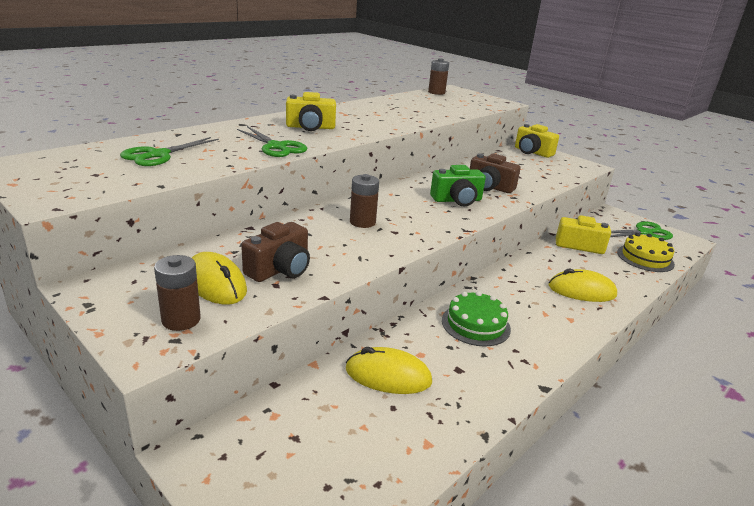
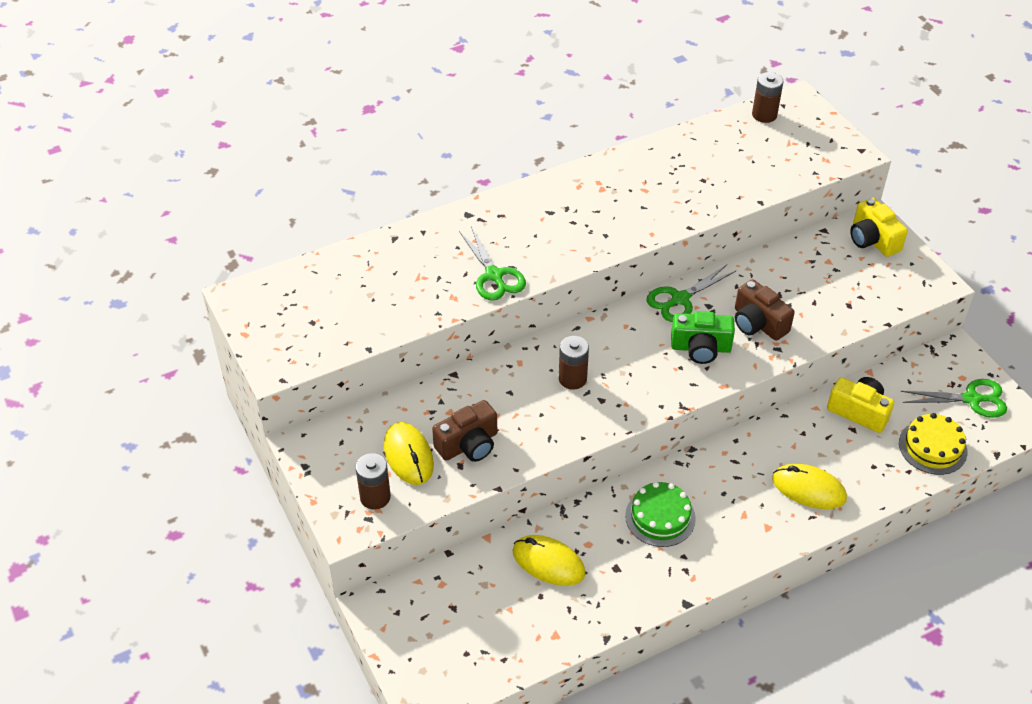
camera: 20 degrees right, 20 degrees up
(158, 155) = (370, 287): green scissors -> green scissors (680, 299)
(310, 127) = (546, 227): yellow camera -> none

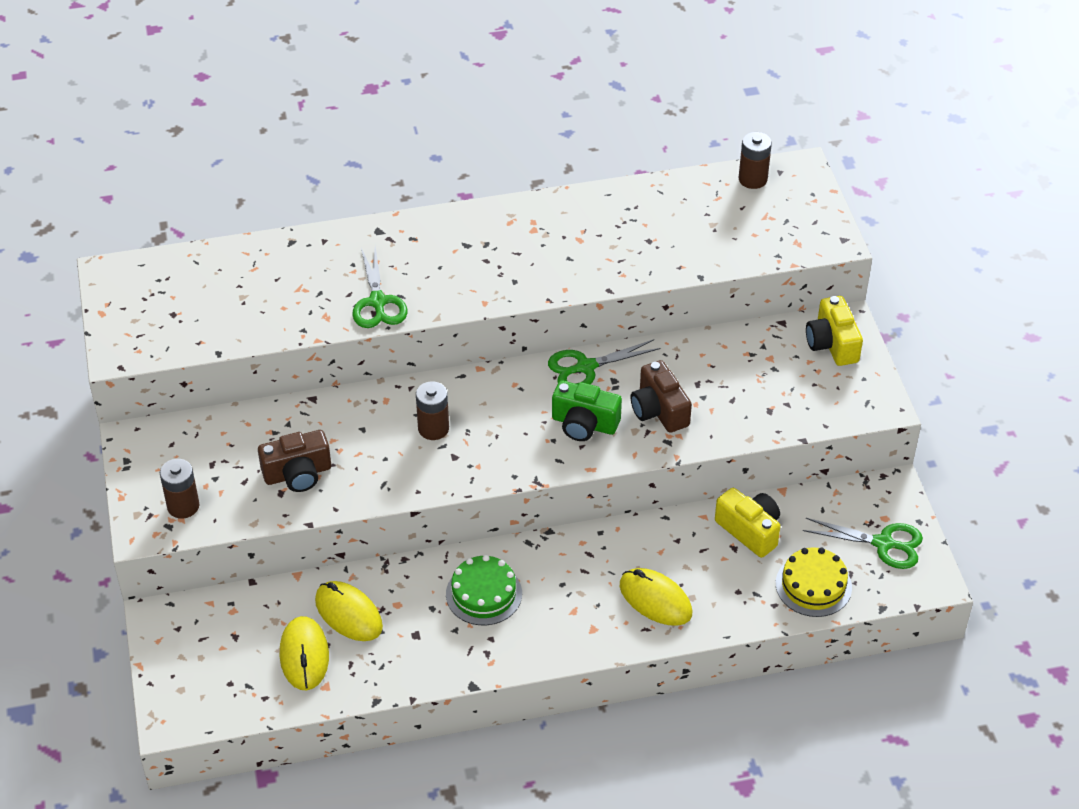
camera: 15 degrees right, 0 degrees up
(408, 456) = (233, 472): yellow mouse -> yellow mouse (304, 655)

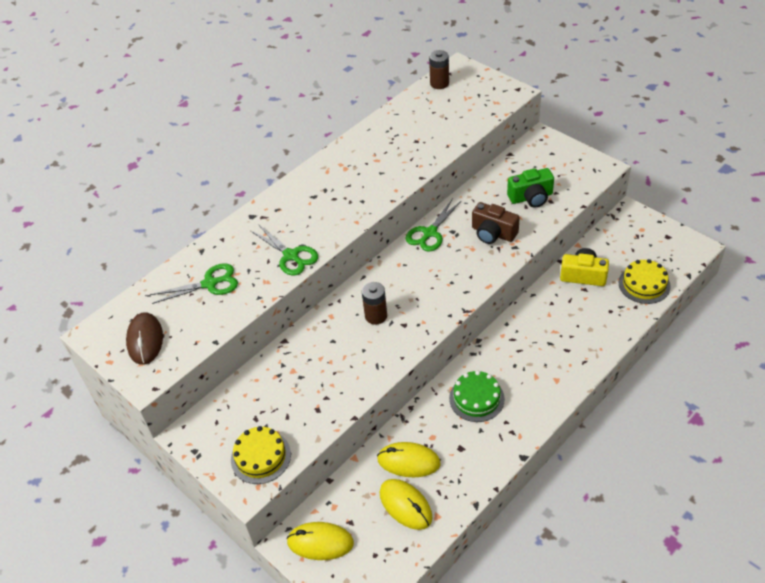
camera: 30 degrees left, 0 degrees up
(153, 310) = (145, 340): none -> brown mouse
(183, 506) = (261, 457): brown battery -> yellow cake
(298, 474) = (317, 391): brown camera -> none
(584, 424) = (460, 263): green camera -> green camera (531, 197)
(655, 599) = (573, 342): yellow mouse -> yellow mouse (320, 542)
(832, 344) = (546, 151): yellow camera -> none
(883, 544) = (655, 242): green scissors -> green scissors (210, 284)

